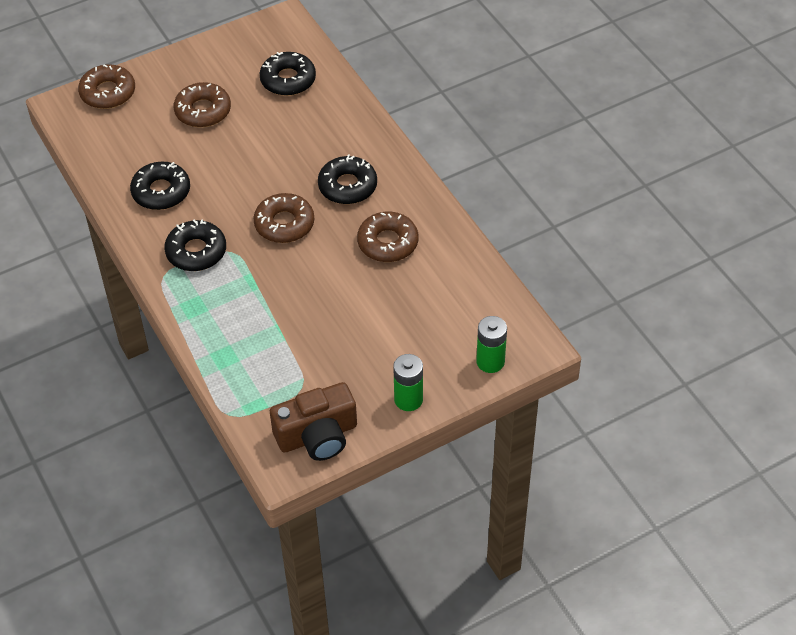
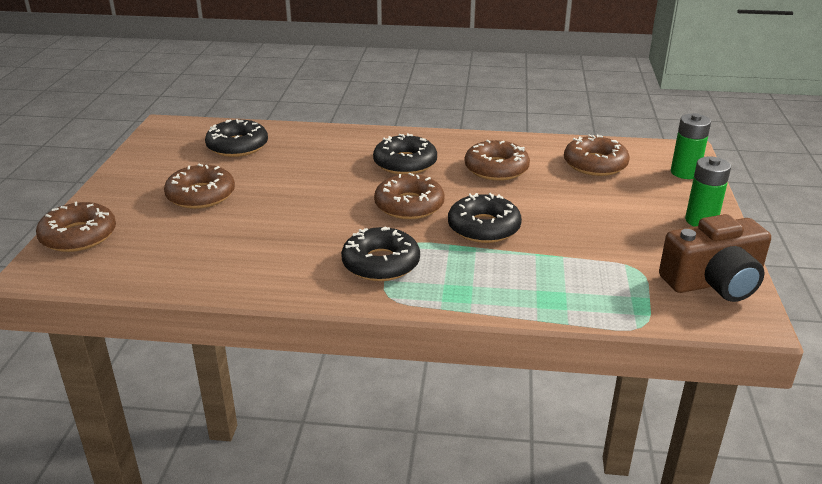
camera: 55 degrees left, 20 degrees down
(161, 191) = (267, 254): black donut -> black donut (483, 227)
(317, 435) = (714, 282): brown camera -> brown camera turned 60 degrees clockwise
(452, 299) = (595, 164): none -> brown donut

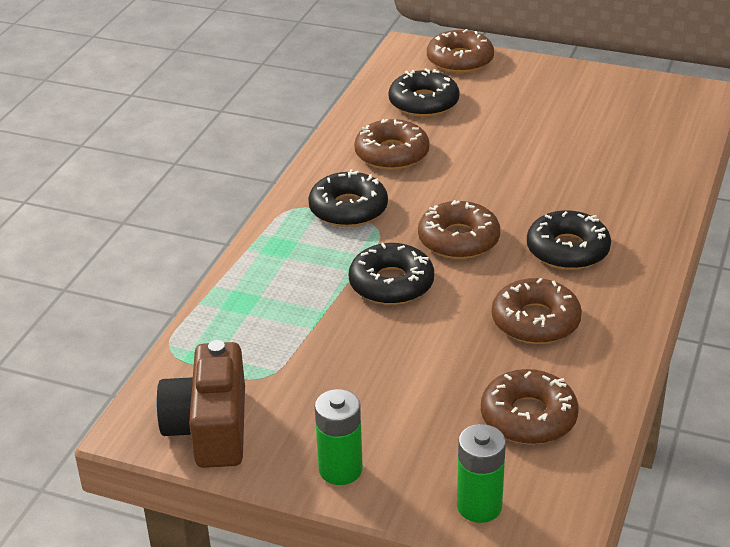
camera: 105 degrees right, 5 degrees up
(201, 195) = (520, 116): brown donut -> brown donut (392, 154)
(237, 146) = (637, 137): black donut -> black donut (423, 102)

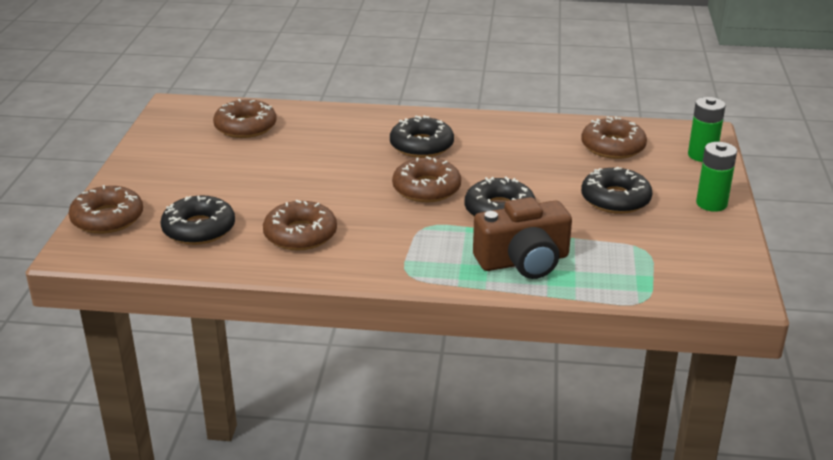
camera: 105 degrees left, 5 degrees down
(210, 428) = (715, 262): brown camera -> brown camera (523, 261)
(348, 209) = (400, 244): black donut -> black donut (615, 199)
(535, 321) = (513, 151): brown donut -> brown donut (245, 127)

